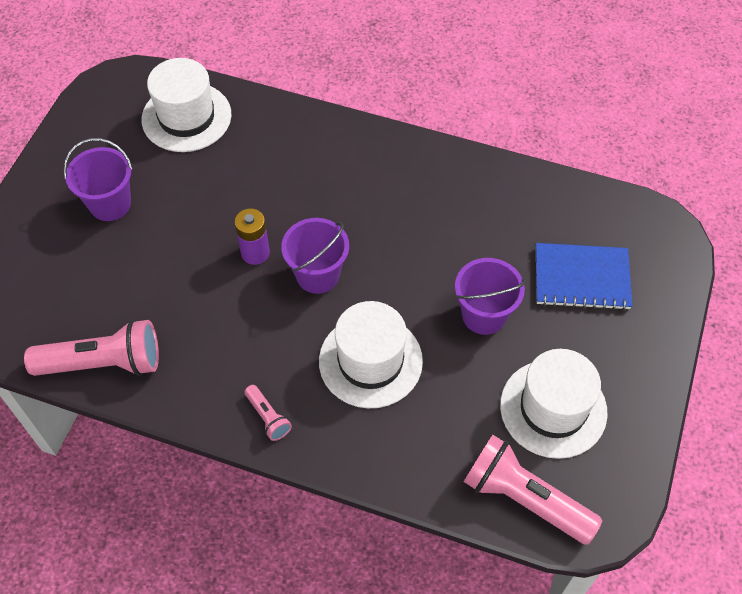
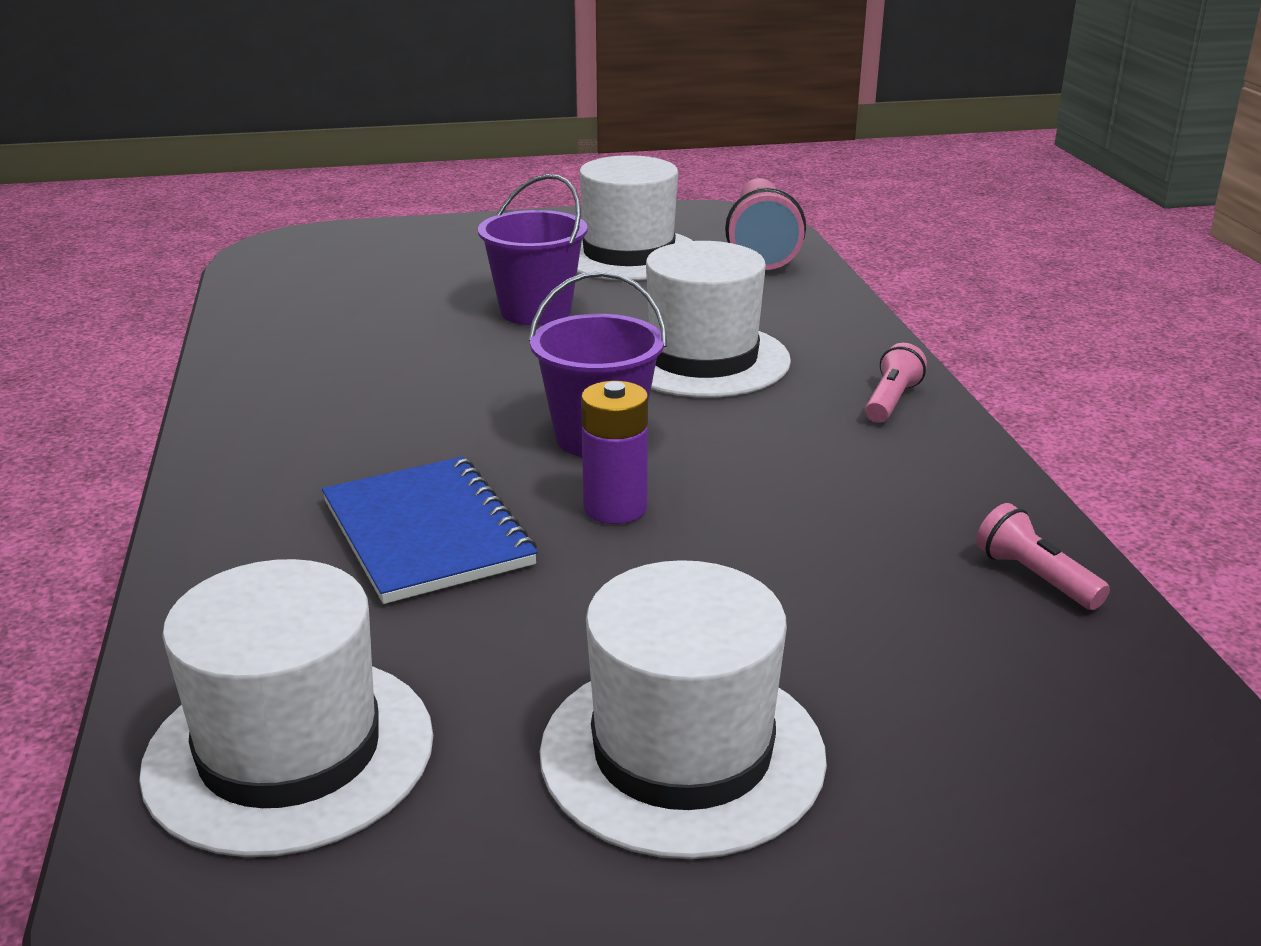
camera: 120 degrees left, 30 degrees down
(103, 363) = (1035, 577): pink flashlight -> pink flashlight, size x0.48
(110, 204) = (682, 753): purple bucket -> white hat
(581, 278) = (410, 273): blue notebook -> blue notebook (426, 533)

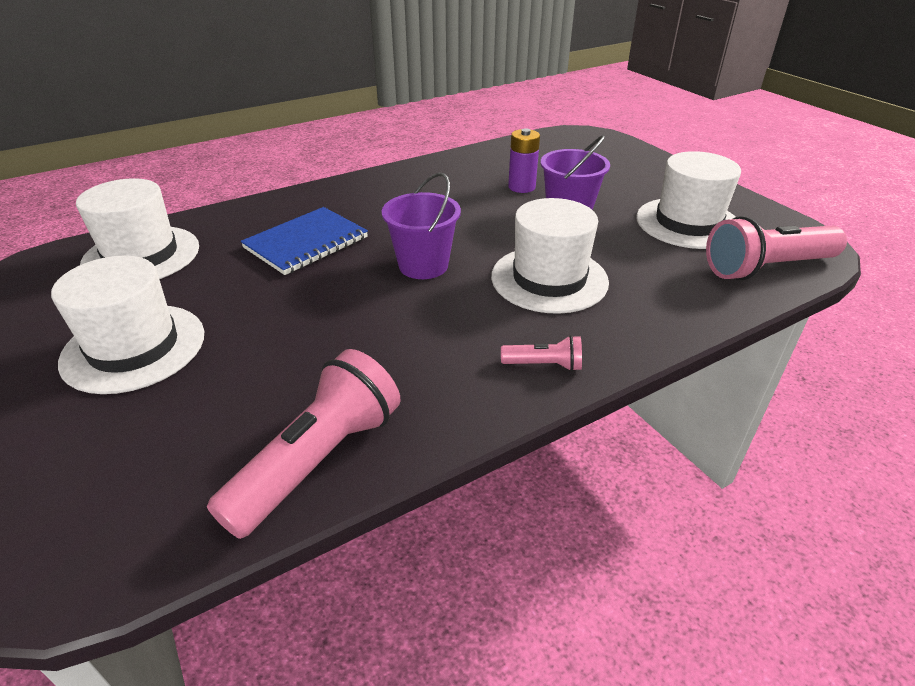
camera: 70 degrees right, 10 degrees up
(615, 508) = (348, 286): purple battery -> purple battery (521, 187)
(1035, 577) = (318, 460): pink flashlight -> pink flashlight, size x2.10

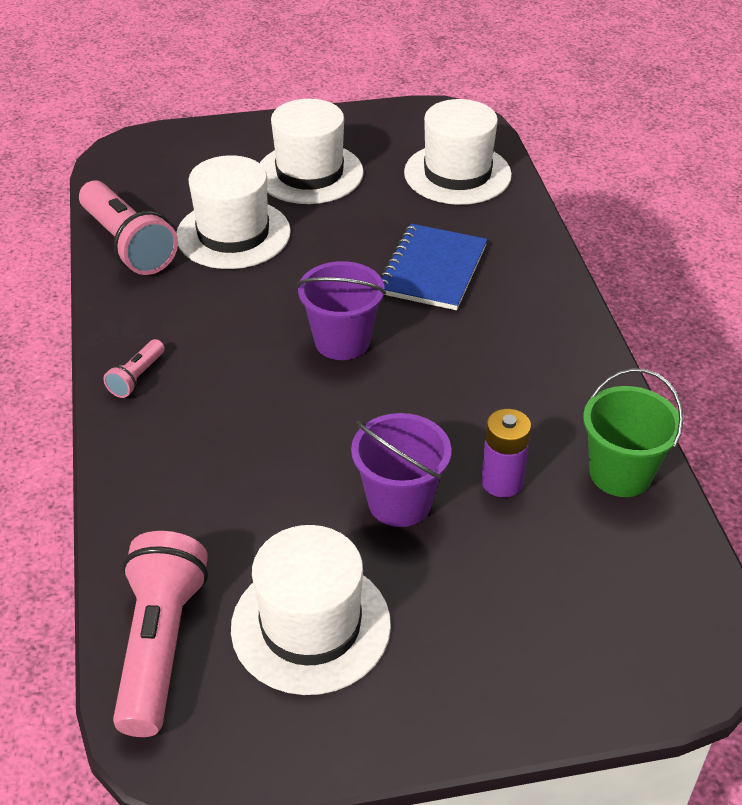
camera: 110 degrees right, 5 degrees up
(306, 243) = (433, 270): blue notebook -> blue notebook turned 45 degrees clockwise
(486, 159) = (620, 473): none -> green bucket
(549, 279) = (261, 427): white hat -> white hat (233, 234)

